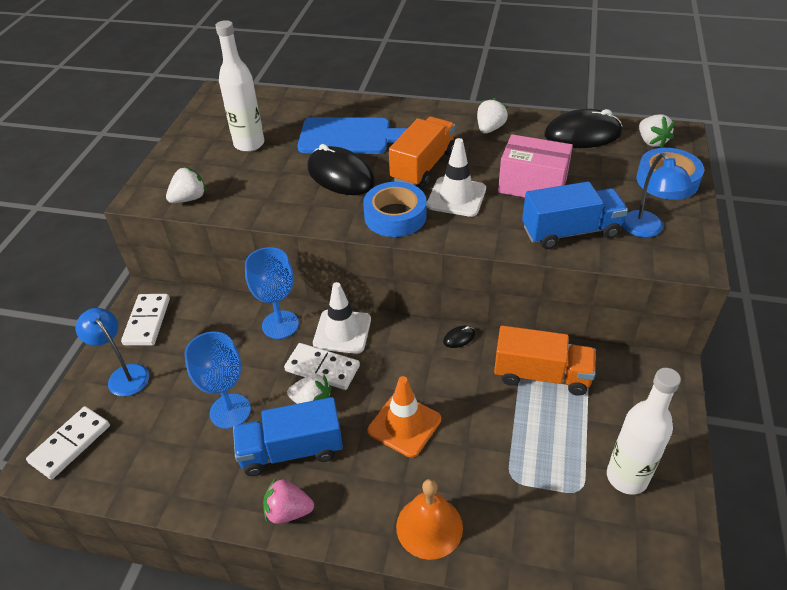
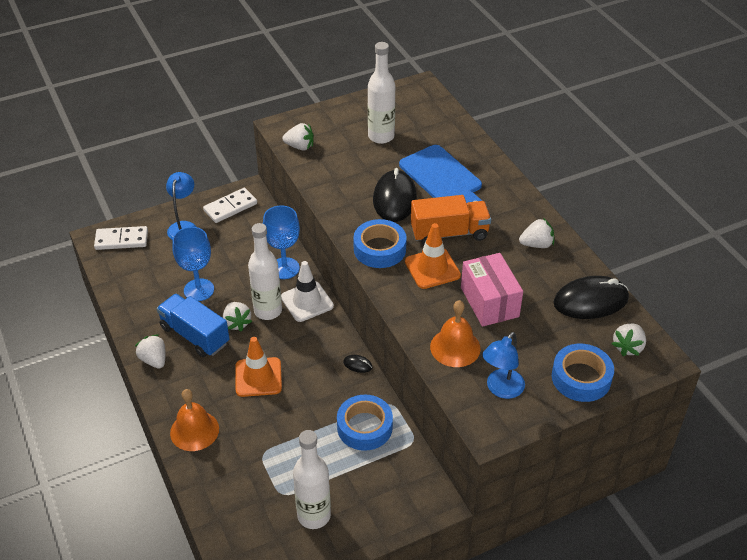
camera: 50 degrees right, 0 degrees up
(288, 511) = (154, 360): pink strawberry -> white strawberry
(322, 368) = (268, 311): white domino -> white bottle
(456, 197) = (432, 268): white traffic cone -> orange traffic cone
(541, 375) = (364, 427): orange truck -> blue tape
(570, 232) = (455, 347): blue truck -> orange bell
(582, 134) = (590, 300): black mouse -> black mouse turned 60 degrees counterclockwise

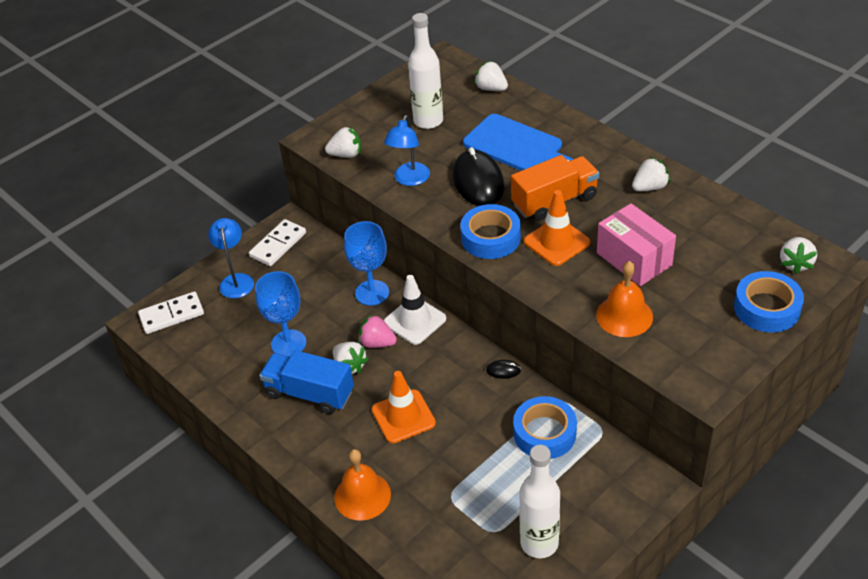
camera: 15 degrees left, 0 degrees up
(154, 360) = (277, 434): white strawberry -> white strawberry (491, 88)
(268, 311) = (377, 343): white bottle -> pink strawberry
(501, 389) = (694, 344): blue lamp -> blue lamp (409, 180)
(590, 300) = (734, 228): black mouse -> none

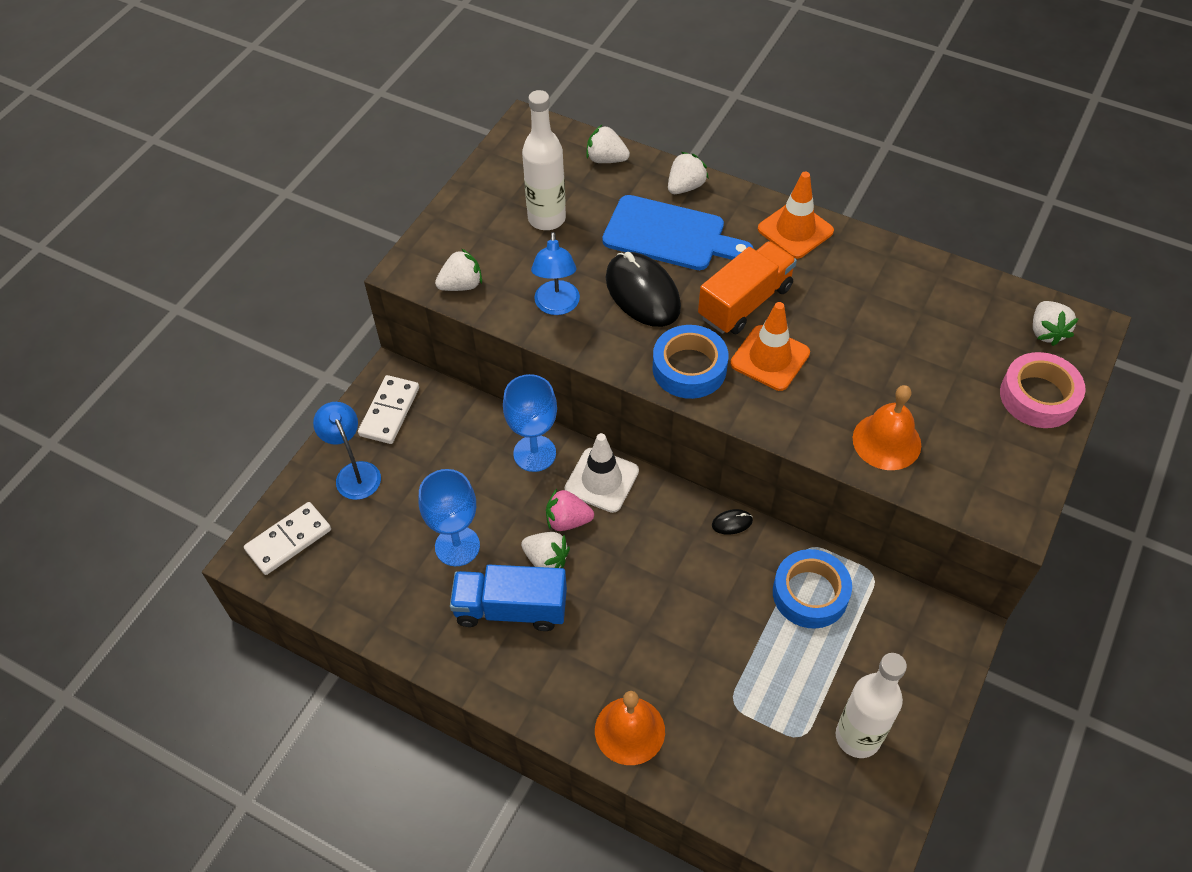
camera: 20 degrees left, 10 degrees up
(403, 416) = (638, 612): orange traffic cone -> orange traffic cone (795, 230)
(634, 259) = (867, 363): pink box -> none
(649, 187) = (847, 263): white strawberry -> white strawberry (685, 187)
(766, 308) = (1038, 397): blue tape -> pink tape

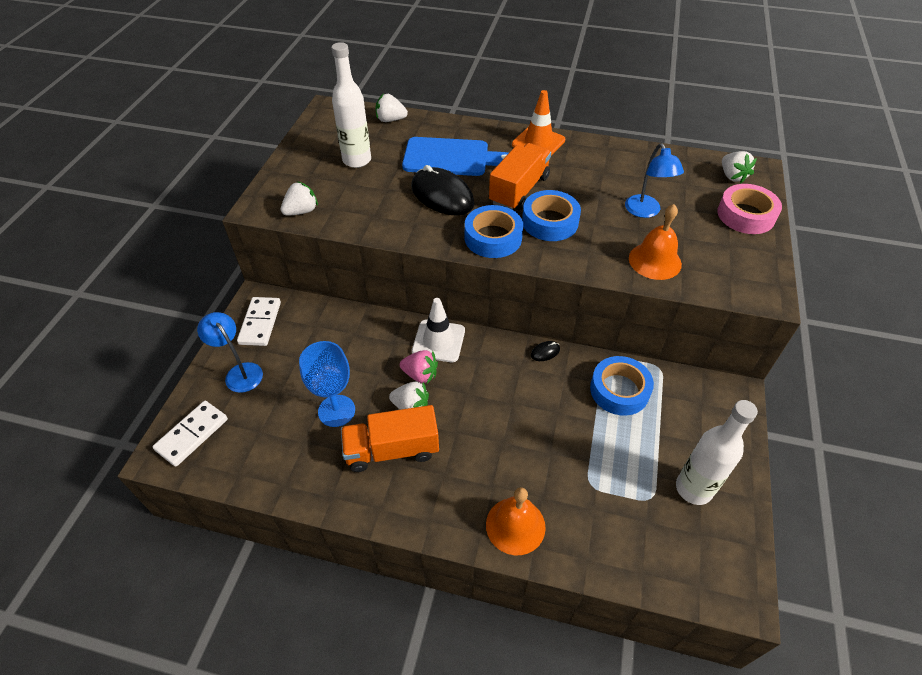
camera: 15 degrees left, 5 degrees down
(511, 609) = (392, 450): blue truck -> orange truck
(534, 453) = (382, 332): blue goblet -> none
(557, 306) = (380, 213): blue lamp -> blue lamp (645, 211)
(567, 521) = (420, 375): pink strawberry -> pink strawberry turned 150 degrees counterclockwise
(685, 187) = (452, 128): white strawberry -> none
(770, 358) = (550, 222): orange traffic cone -> blue tape

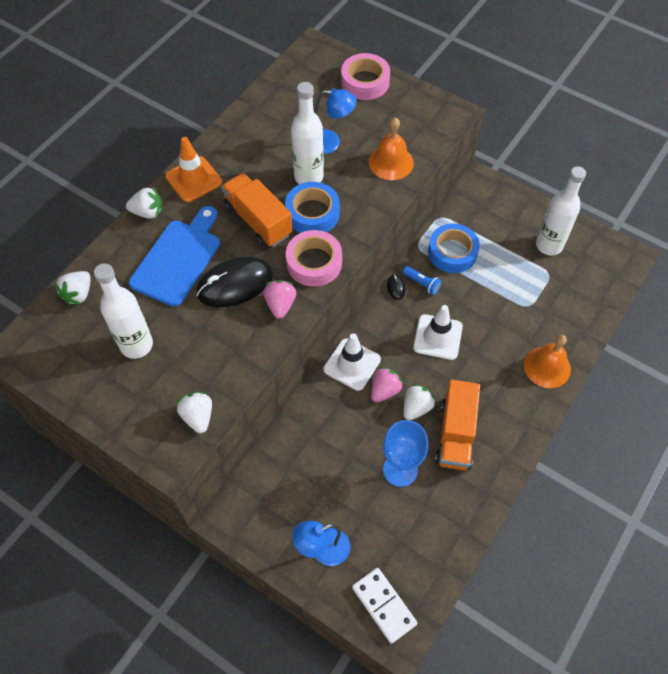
camera: 70 degrees left, 10 degrees up
(260, 323) = (263, 520): white domino -> none
(434, 228) = (280, 305): none -> pink strawberry
(493, 238) = (314, 263): blue tape -> pink tape
(503, 404) = (437, 337): none -> white traffic cone
(562, 373) = (422, 283): none -> blue flashlight
(591, 208) = (308, 177): none -> white bottle
(732, 176) = (314, 66): white strawberry -> white strawberry (147, 212)

